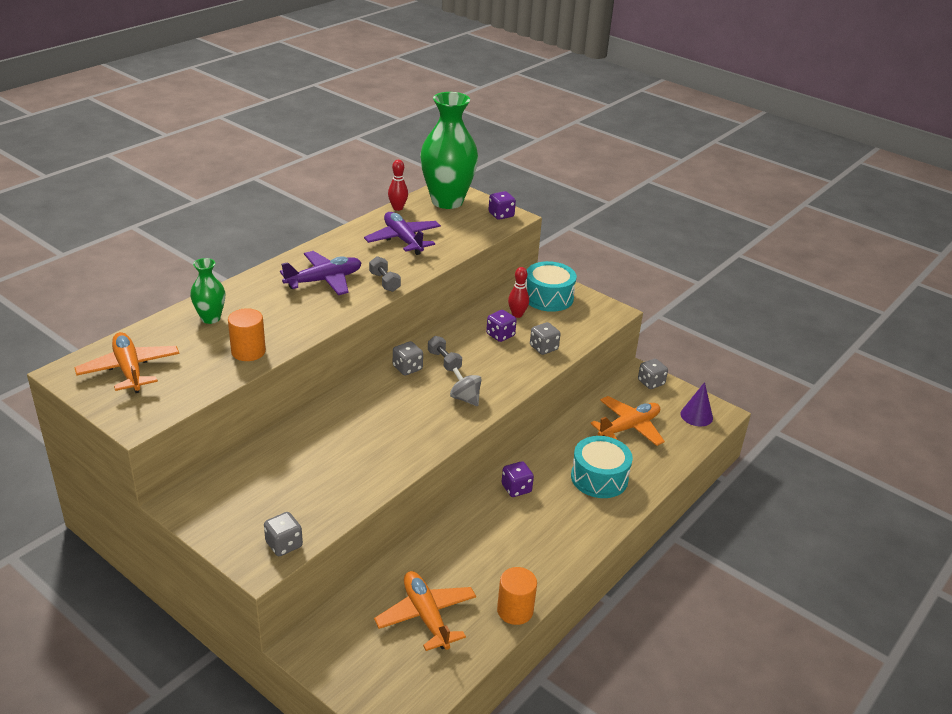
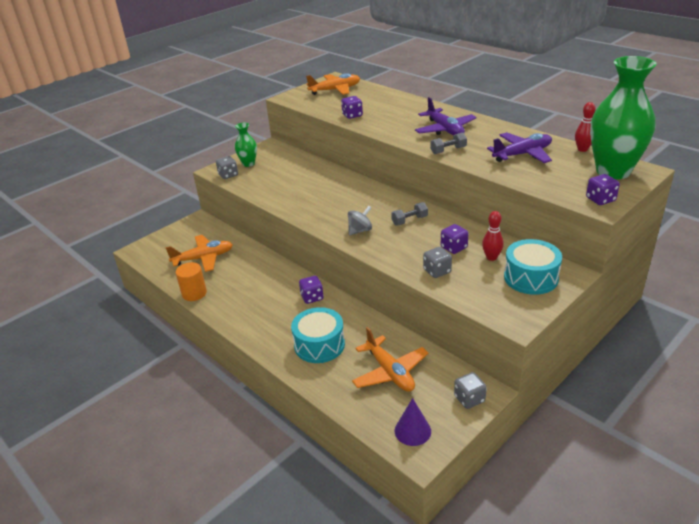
camera: 100 degrees right, 0 degrees up
(210, 318) = (389, 102): green vase -> green vase (248, 164)
(248, 351) = (352, 115): orange cylinder -> purple dice
(407, 368) = (399, 205): grey dice -> none

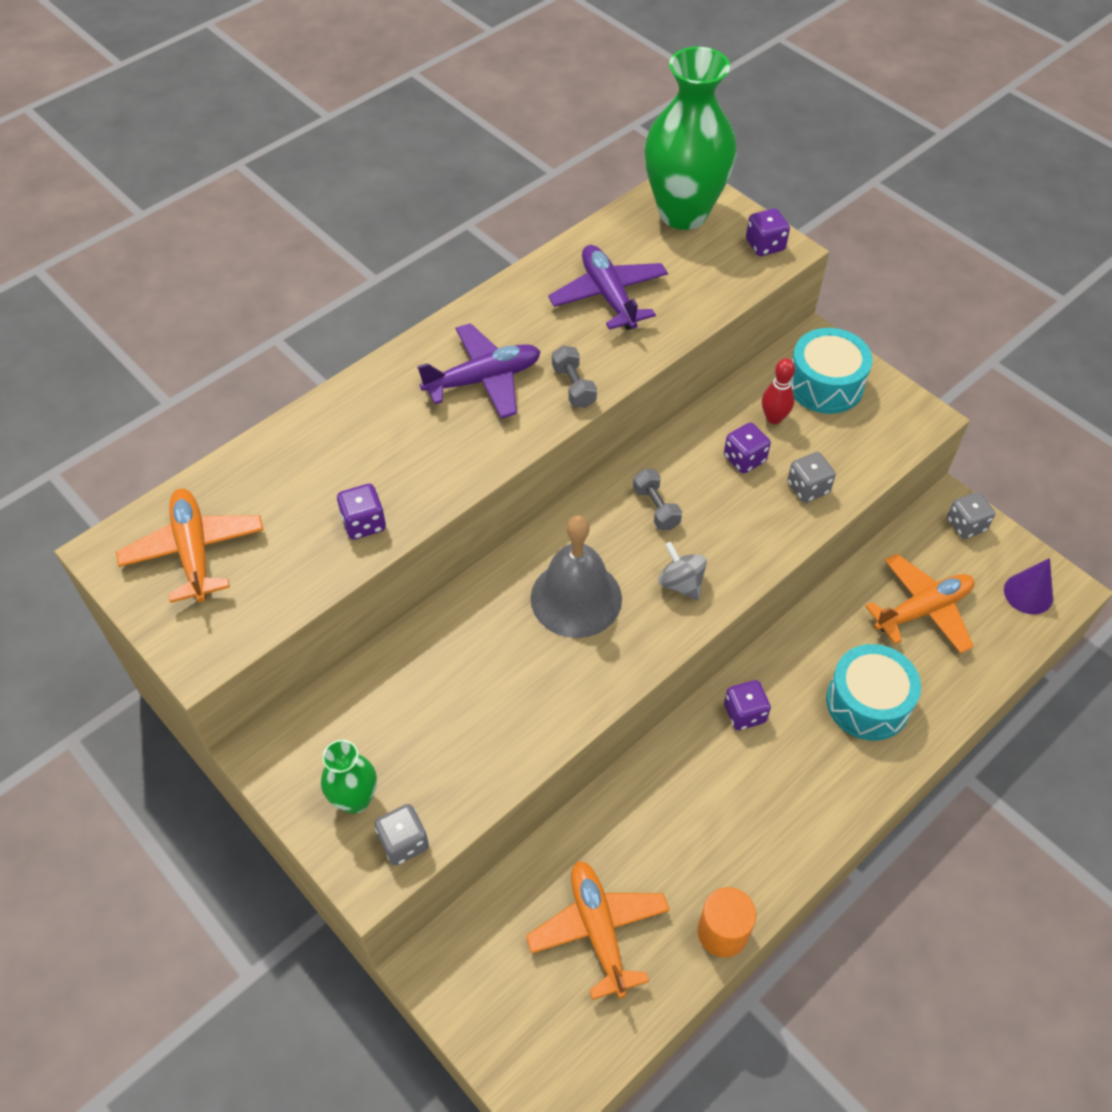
camera: 90 degrees left, 20 degrees up
(348, 202) = (576, 598): none -> grey bell
(582, 149) = (605, 226): red bowling pin -> none

